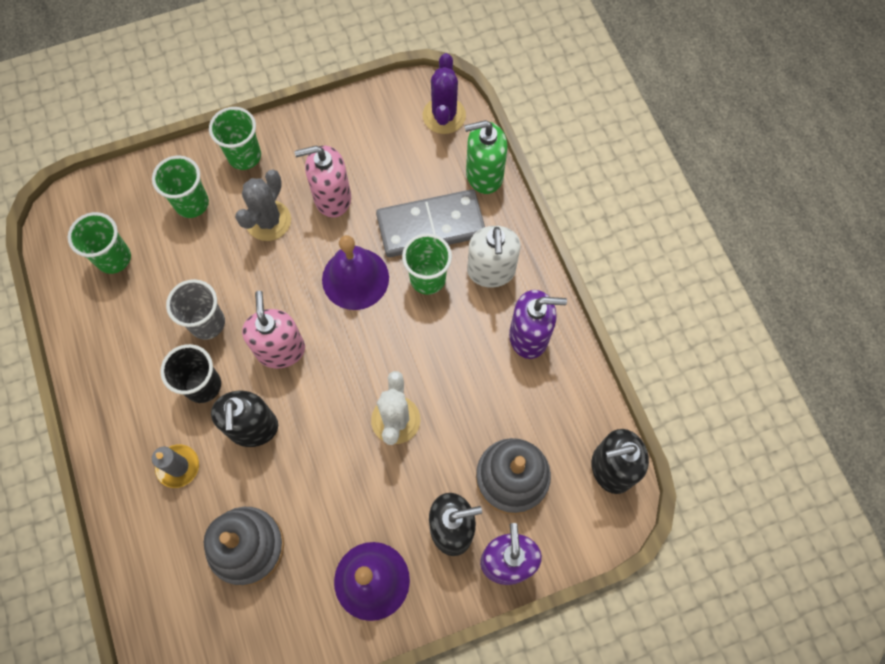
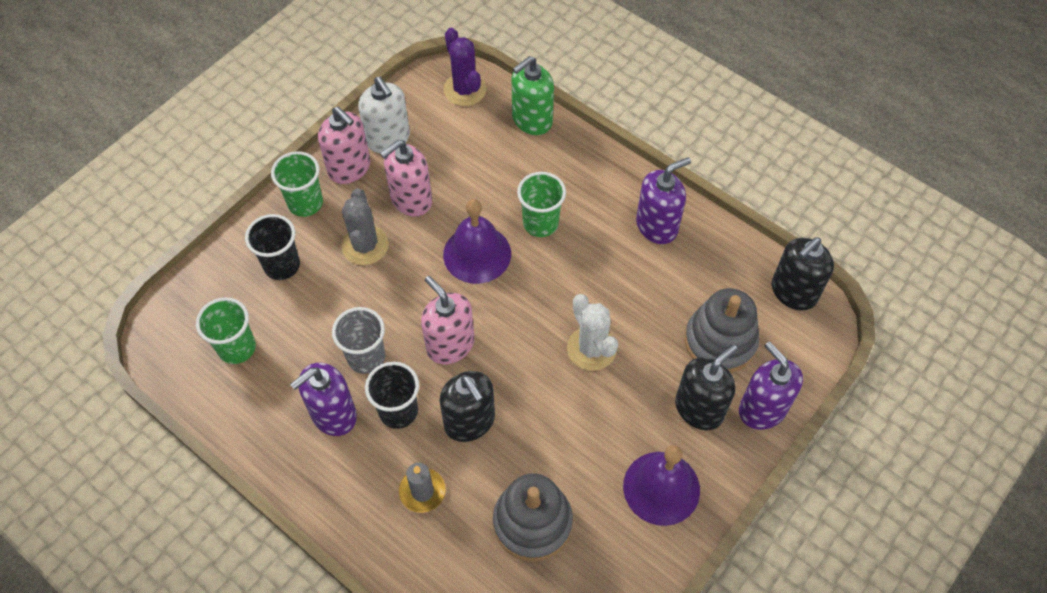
camera: 30 degrees left, 10 degrees down
(151, 359) = (333, 414): none -> purple soap dispenser
(192, 203) = (282, 265): green cup -> black cup
(300, 142) = (349, 168): none -> pink soap dispenser
(431, 225) = (514, 180): grey domino -> none
(491, 271) = (590, 191): white soap dispenser -> white soap dispenser (388, 139)

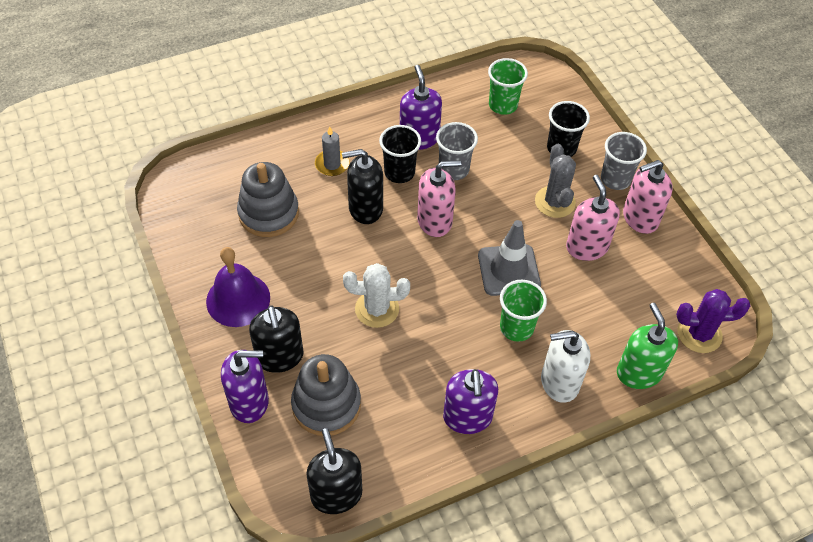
camera: 115 degrees right, 5 degrees down
(305, 203) = (615, 179): green cup -> grey cup
(365, 245) = (555, 202): grey cactus -> grey cactus turned 60 degrees clockwise
(388, 139) = (661, 255): white soap dispenser -> white soap dispenser (559, 382)
(477, 254) = (508, 270): purple bell -> grey traffic cone

